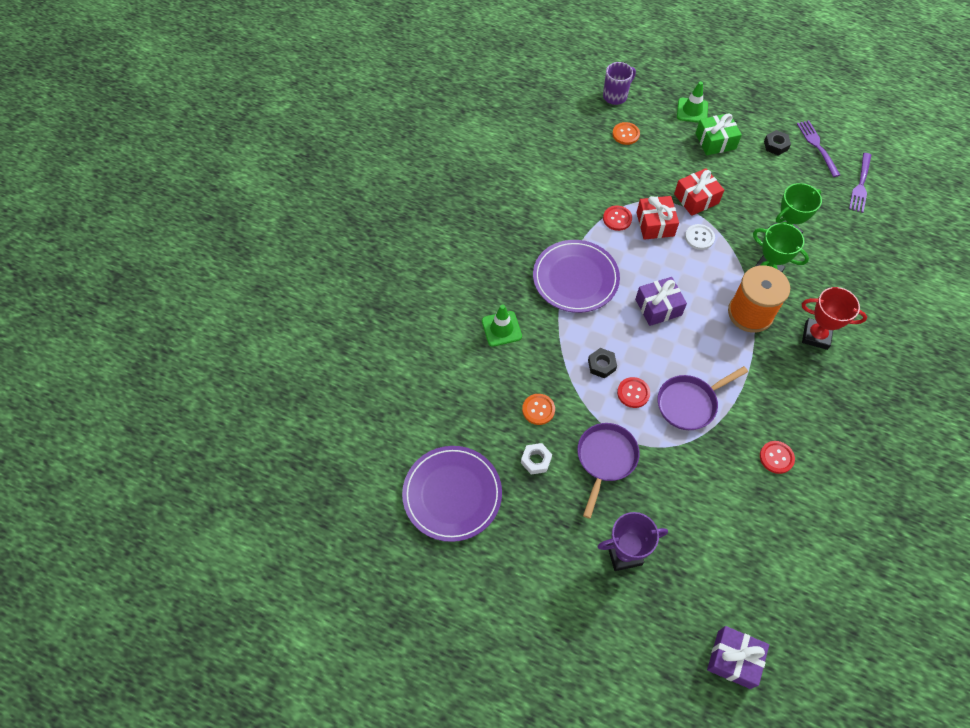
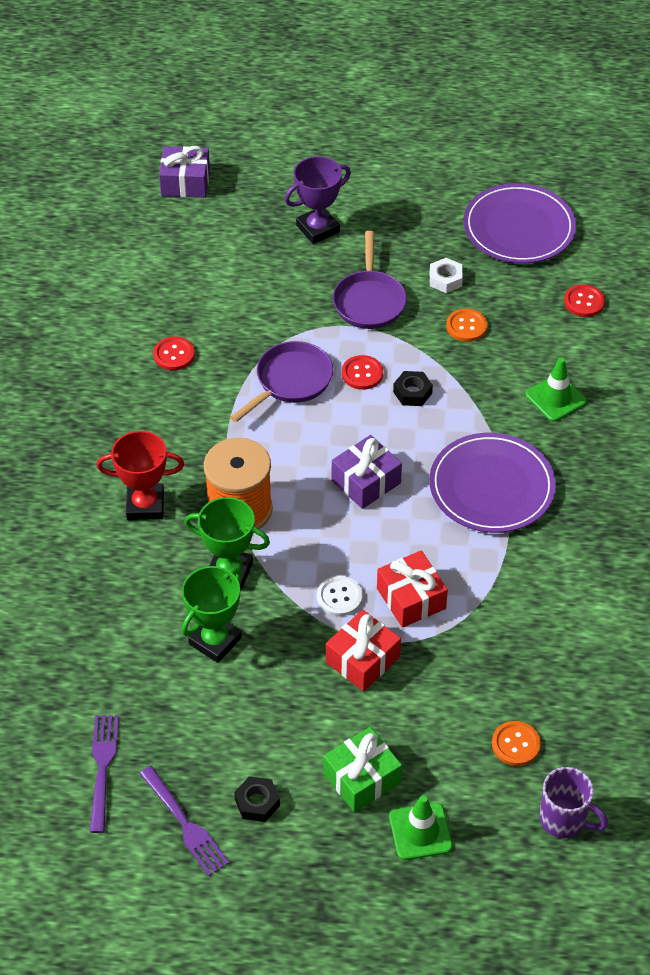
camera: 160 degrees right, 10 degrees down
(616, 96) = (564, 820): purple mug -> purple mug turned 90 degrees counterclockwise
(617, 219) = (470, 590): red button -> red button (584, 302)

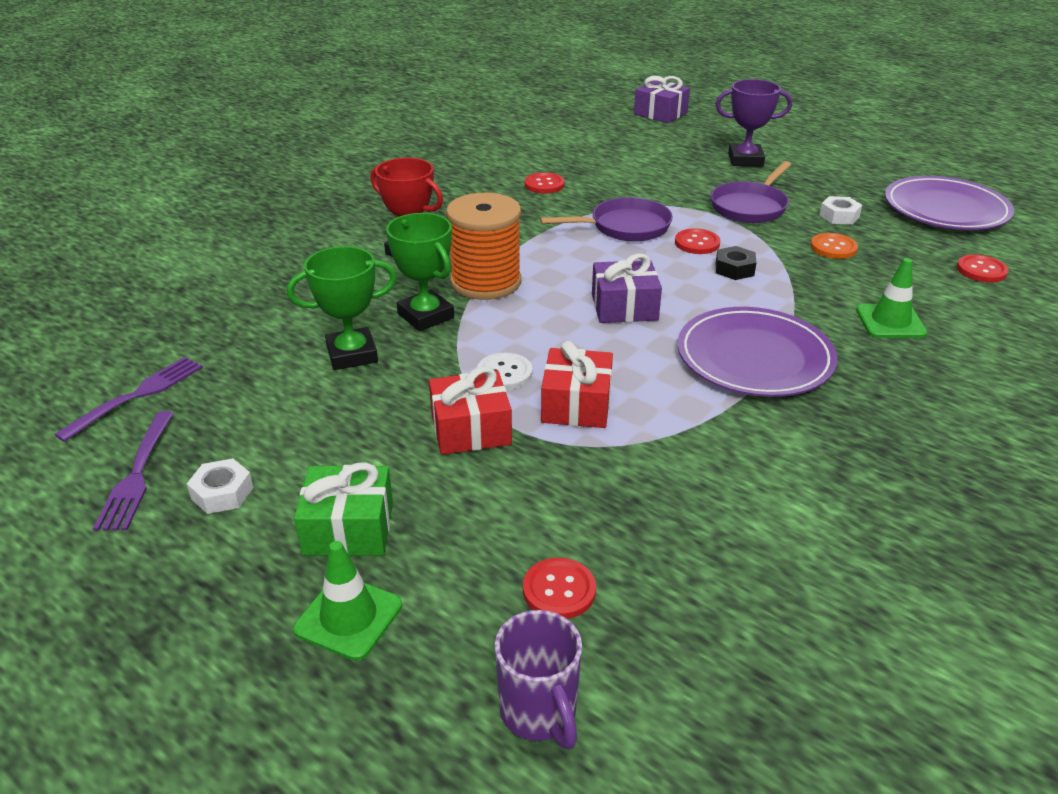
camera: 35 degrees right, 15 degrees down
(257, 803) = (222, 493): black nut -> white nut
(515, 744) = (559, 590): orange button -> red button

